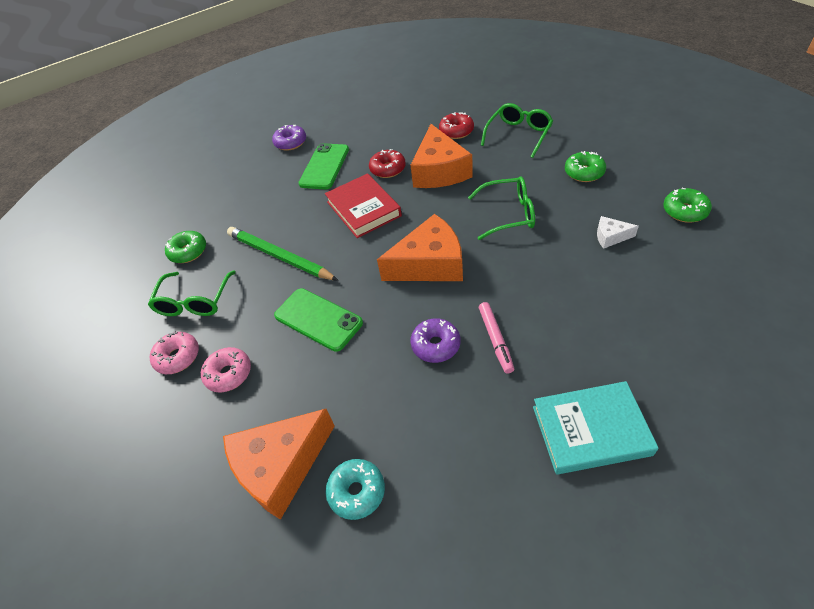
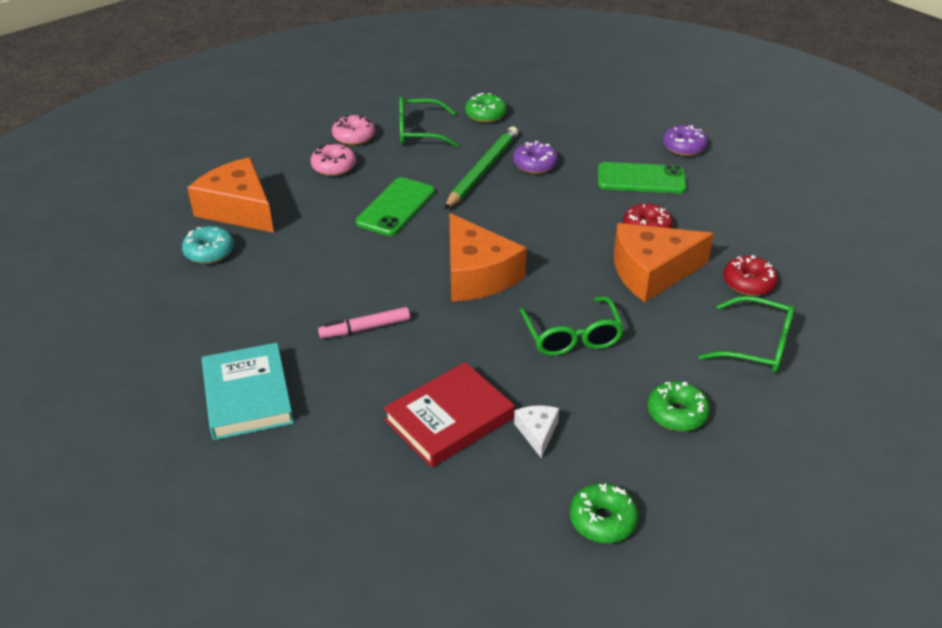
camera: 75 degrees right, 10 degrees down
(363, 209) = (566, 217): red book -> red book (449, 419)
(436, 345) = (360, 286): purple donut -> purple donut (535, 164)

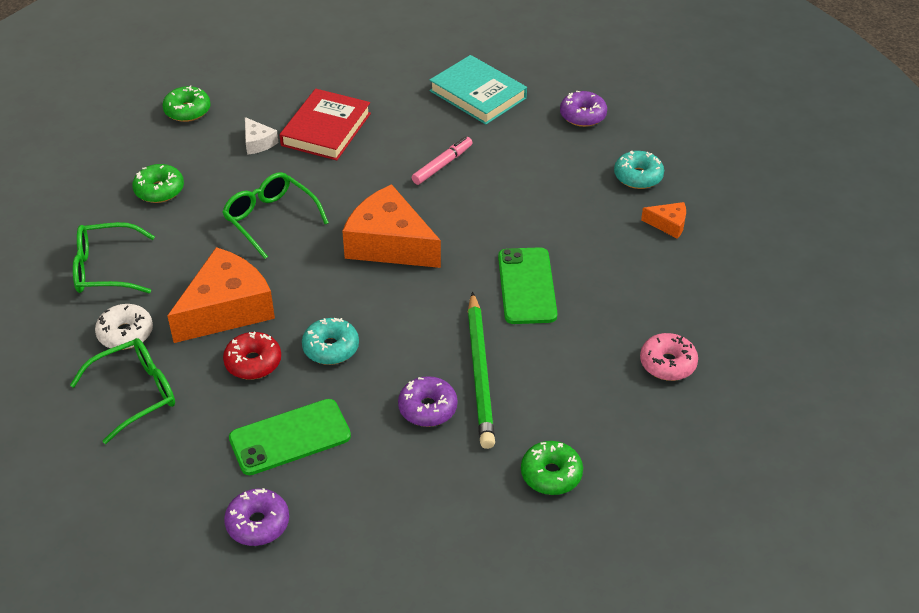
camera: 150 degrees right, 5 degrees up
(177, 326) = (582, 115): none -> purple donut
(238, 209) = (668, 224): orange cheese -> orange cheese, size x0.45
(334, 167) = (640, 311): pink donut -> none
(419, 132) = (604, 404): green glasses -> green glasses (136, 393)
(580, 218) = (331, 348): none -> turquoise donut
(748, 283) = (125, 333): red donut -> white donut

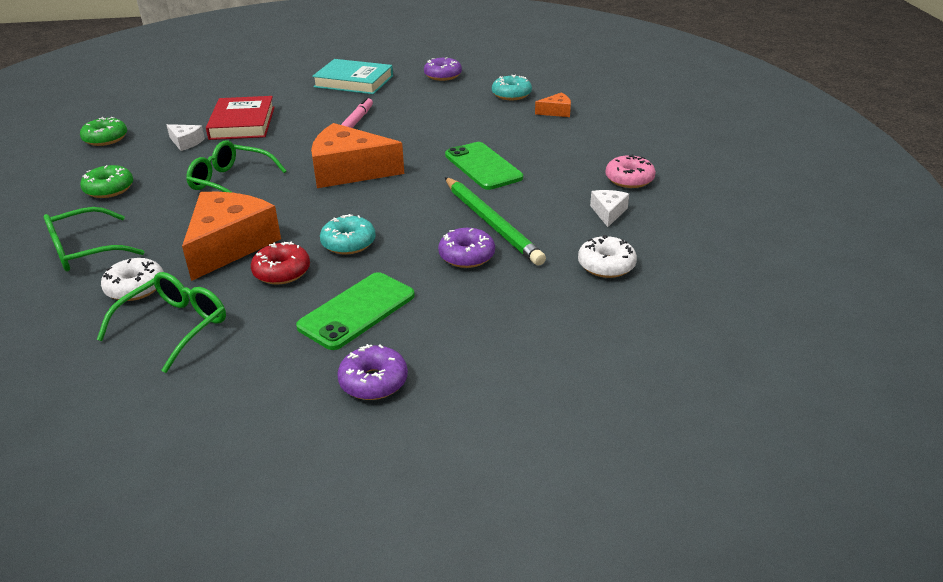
camera: 25 degrees left, 10 degrees down
(551, 474) = (606, 265): green donut -> white donut
(608, 404) = (608, 212): none -> white cheese

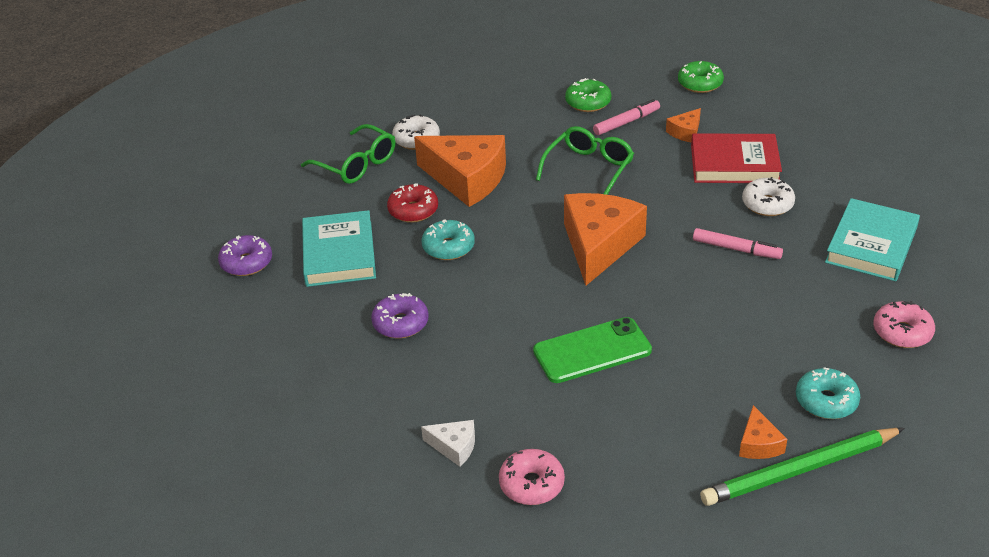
camera: 100 degrees right, 5 degrees up
(84, 251) = (481, 108): green glasses -> none
(156, 168) = (626, 122): none -> pink marker
(186, 142) = (685, 132): white cheese -> orange cheese
(357, 311) = (339, 254): green phone -> turquoise book
(443, 75) = (902, 332): purple donut -> pink donut
(491, 223) = (458, 346): green pencil -> green pencil (800, 470)
(606, 265) = (348, 424): white donut -> white donut (767, 204)

